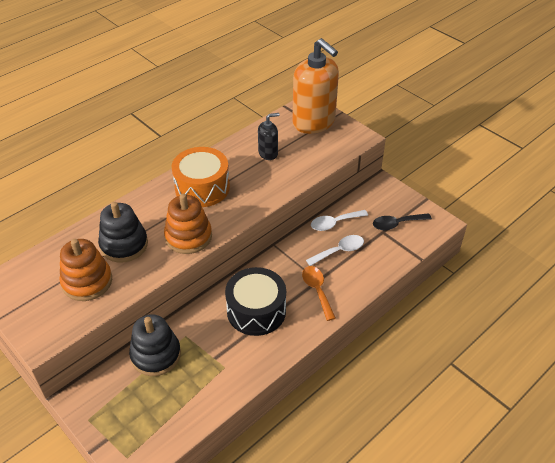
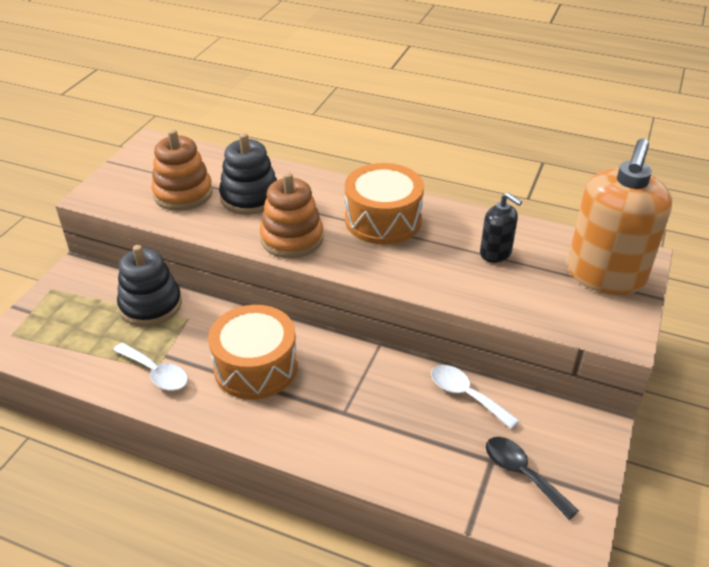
camera: 65 degrees right, 5 degrees down
(256, 311) = (256, 367): black drum -> orange drum
(317, 290) = (324, 417): orange spoon -> none
(339, 251) = (414, 418): white spoon -> white spoon (156, 373)

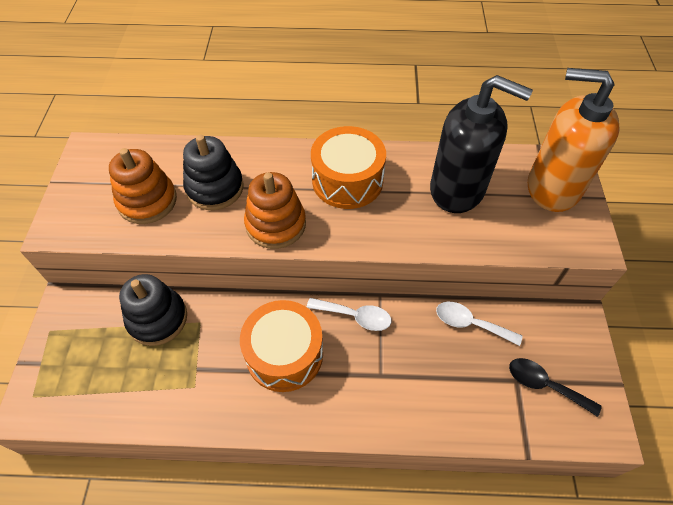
camera: 20 degrees left, 15 degrees up
(156, 373) = (197, 391): white spoon -> white spoon (355, 316)
(495, 253) = (457, 189): black soap dispenser -> black soap dispenser, size x2.08
(605, 275) = (552, 187): orange soap dispenser -> orange soap dispenser turned 105 degrees clockwise

